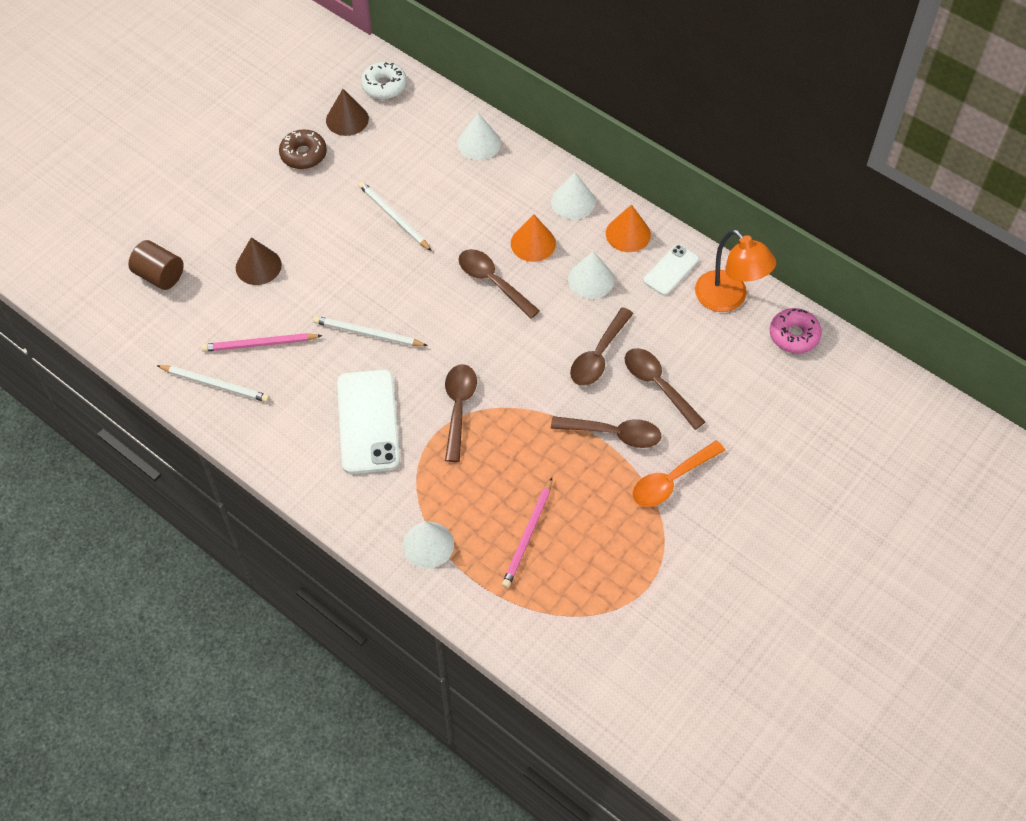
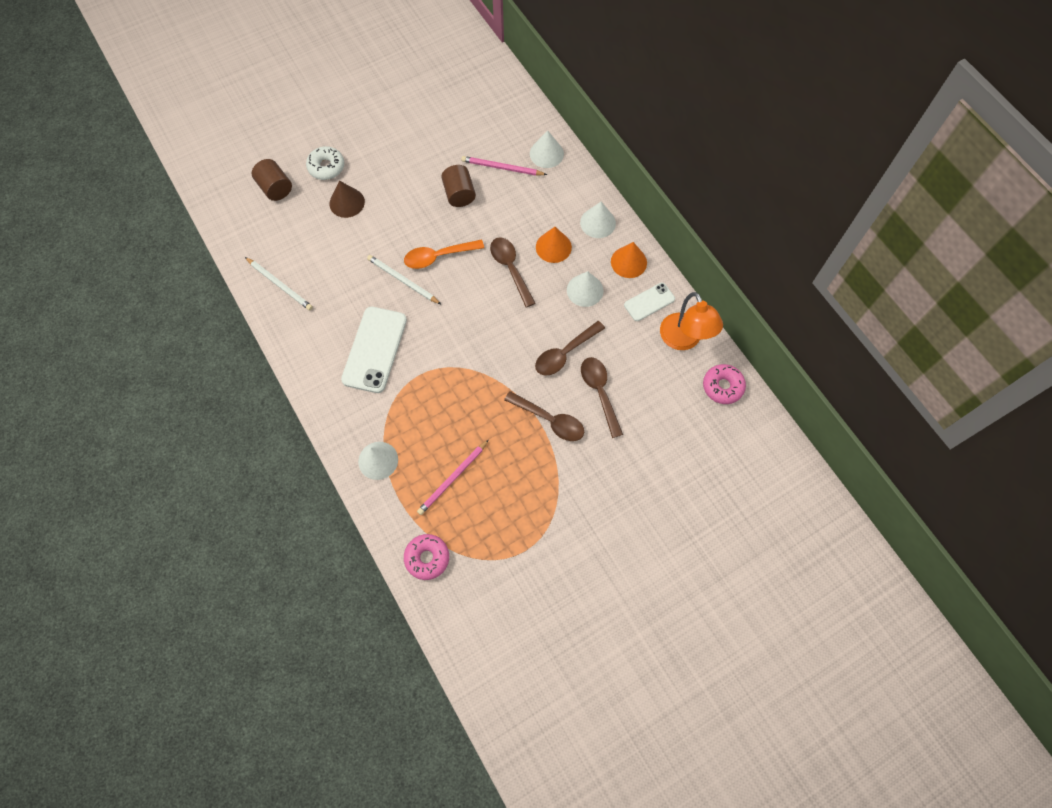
camera: 20 degrees right, 10 degrees up
(259, 344) = (323, 263): pink pencil -> pink pencil (502, 168)
(303, 154) = (414, 124): brown donut -> none
(347, 119) = (457, 105): brown cone -> none
(384, 86) = (495, 87): white donut -> white donut (326, 167)
(394, 217) = (459, 194): white pencil -> brown cylinder
(458, 408) = (444, 360): brown spoon -> none
(537, 633) = (427, 558): none -> pink donut
(671, 480) = (577, 472): orange spoon -> orange spoon (438, 256)

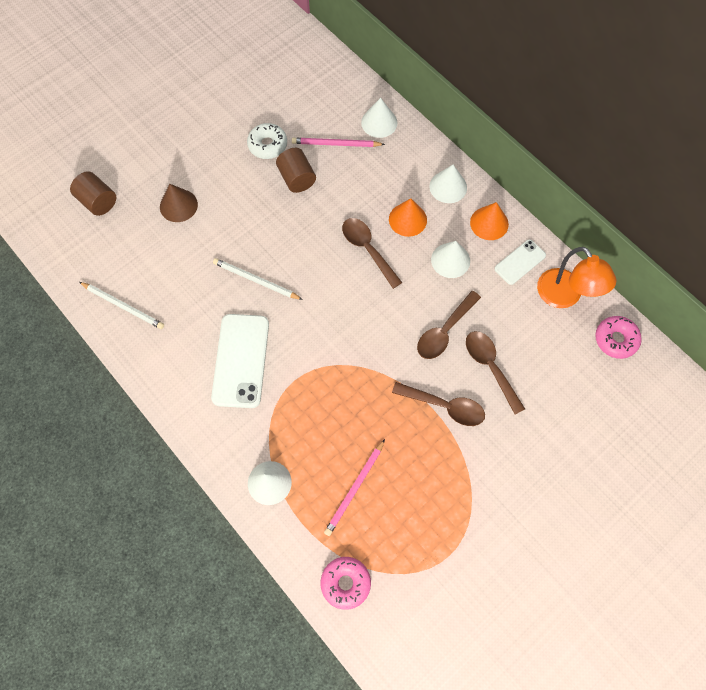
camera: 10 degrees left, 0 degrees up
(326, 167) = (149, 171): white donut -> white donut (267, 145)
(438, 256) = (288, 248): orange spoon -> none

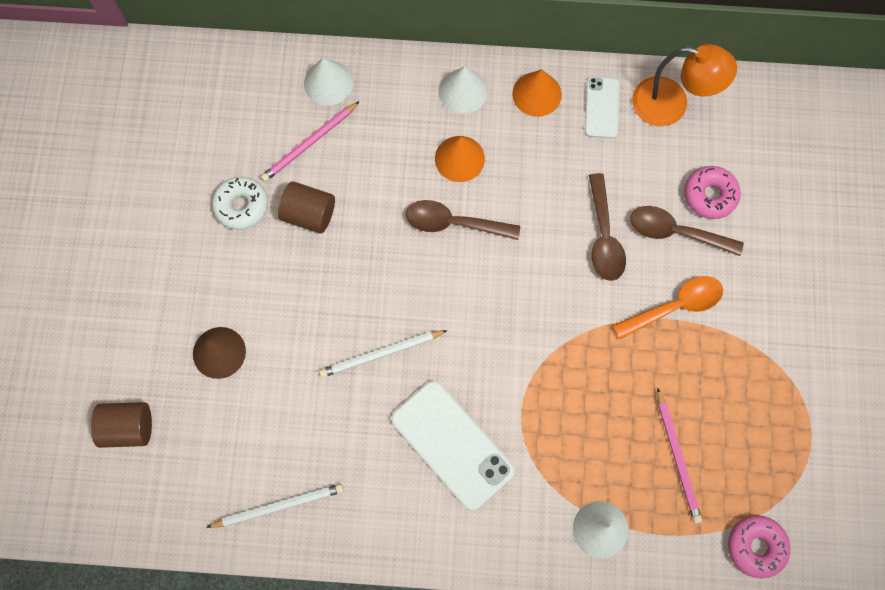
camera: 45 degrees left, 5 degrees up
(444, 406) = (675, 306): brown spoon -> orange spoon
(450, 260) = (539, 163): white cone -> none
(615, 339) = (751, 106): pink donut -> pink donut (710, 195)

